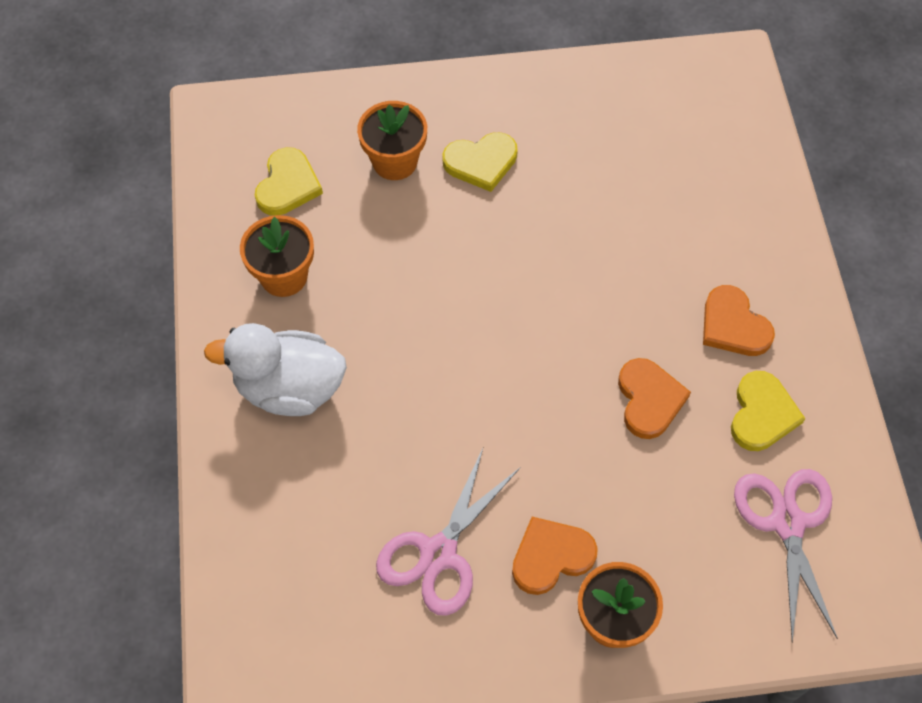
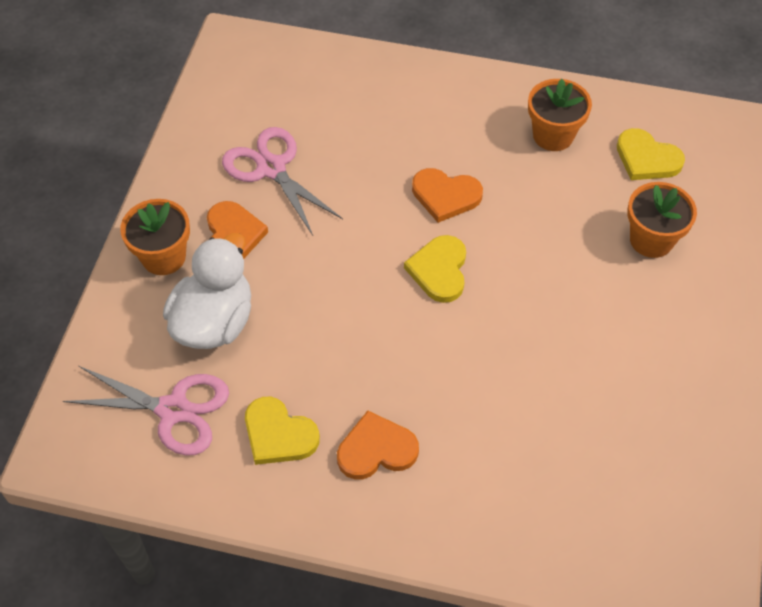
camera: 110 degrees right, 5 degrees down
(289, 388) = (448, 116): white duck -> white duck (214, 322)
(481, 162) = (631, 306): yellow heart -> yellow heart (439, 270)
(649, 400) = (332, 350): orange heart -> orange heart (445, 196)

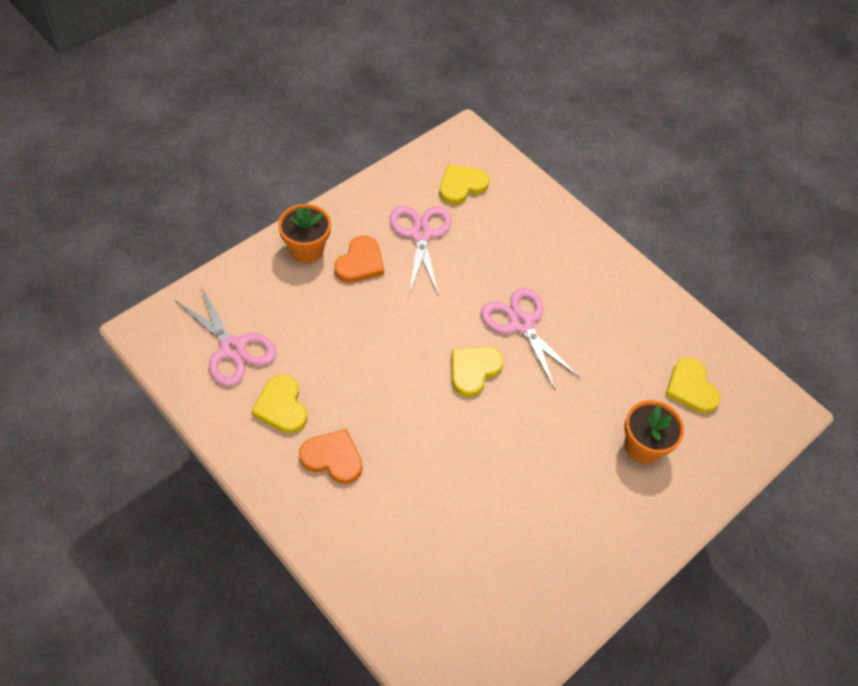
camera: 30 degrees right, 0 degrees up
(214, 322) = (302, 310): white duck -> none
(270, 95) = (461, 186): none -> yellow heart
(445, 196) = (521, 324): orange heart -> pink scissors
(553, 135) = (634, 329): orange flower pot -> none

